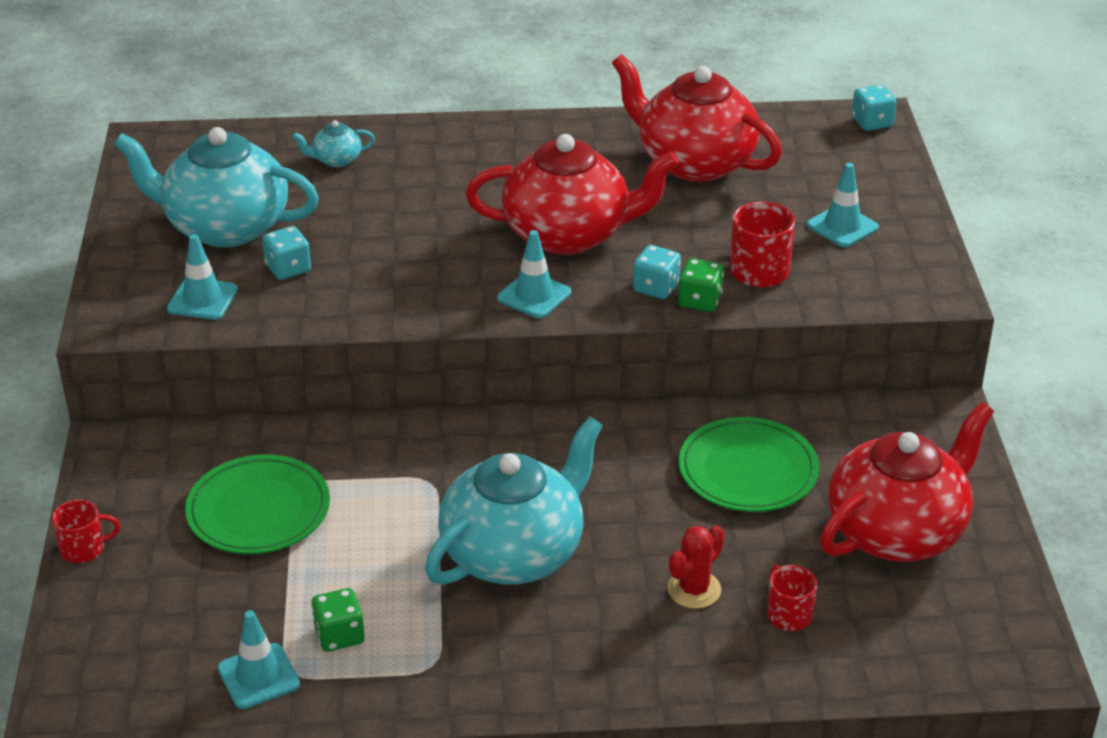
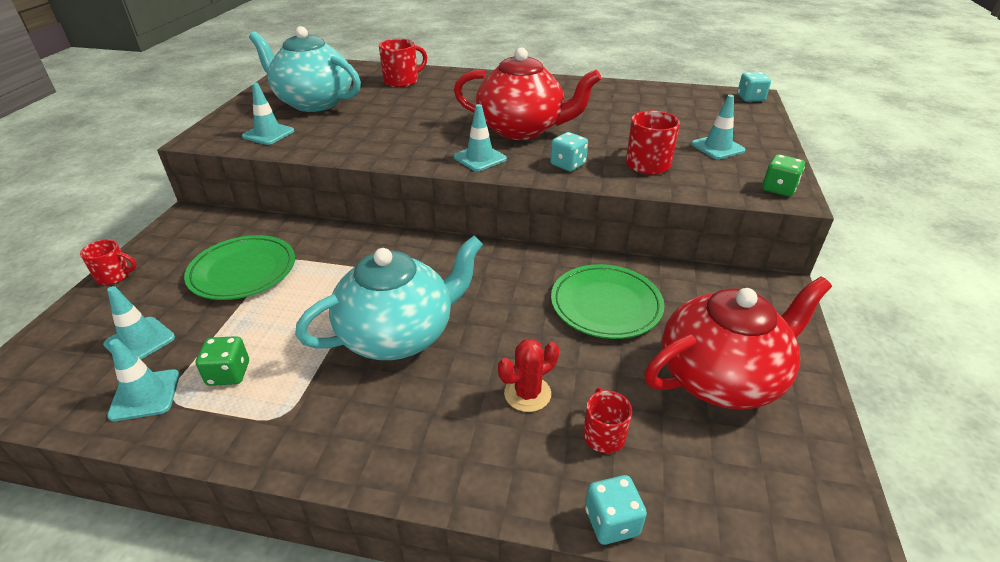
camera: 15 degrees right, 0 degrees up
(197, 621) = (140, 341): none -> turquoise traffic cone
(288, 268) = (333, 125): turquoise dice -> turquoise dice (611, 522)
(336, 160) = (402, 81): turquoise teapot -> red mug
(694, 162) = (622, 104): red teapot -> none
(699, 301) = (596, 176): green dice -> green dice (778, 189)

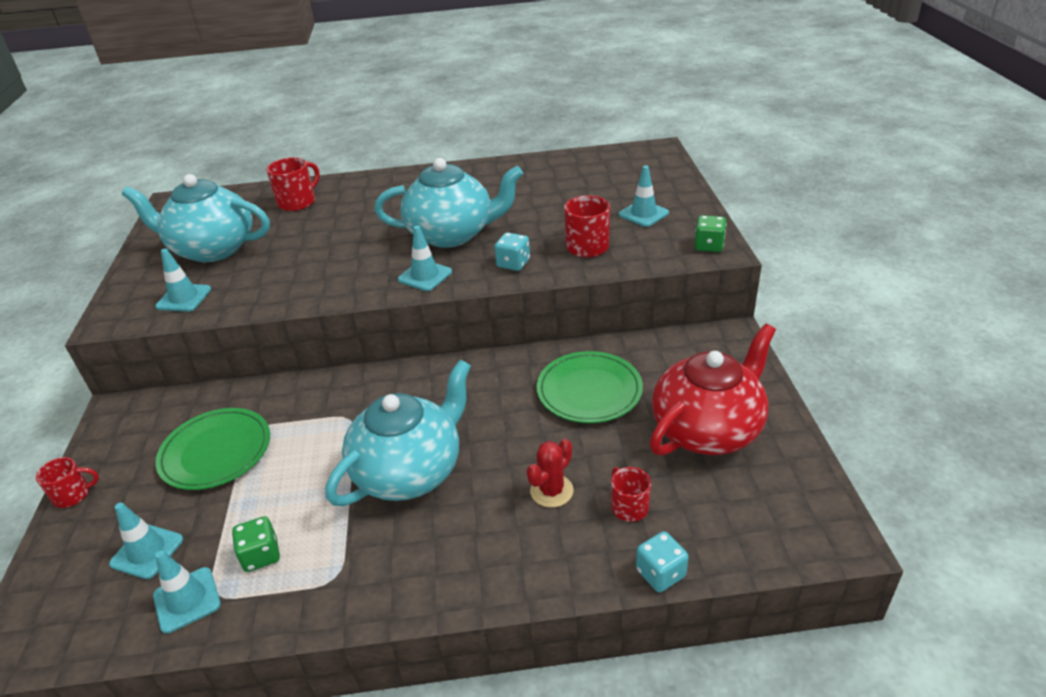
camera: 15 degrees left, 0 degrees up
(522, 130) = (452, 234): red teapot -> turquoise teapot
(750, 98) = (656, 152): turquoise dice -> none

